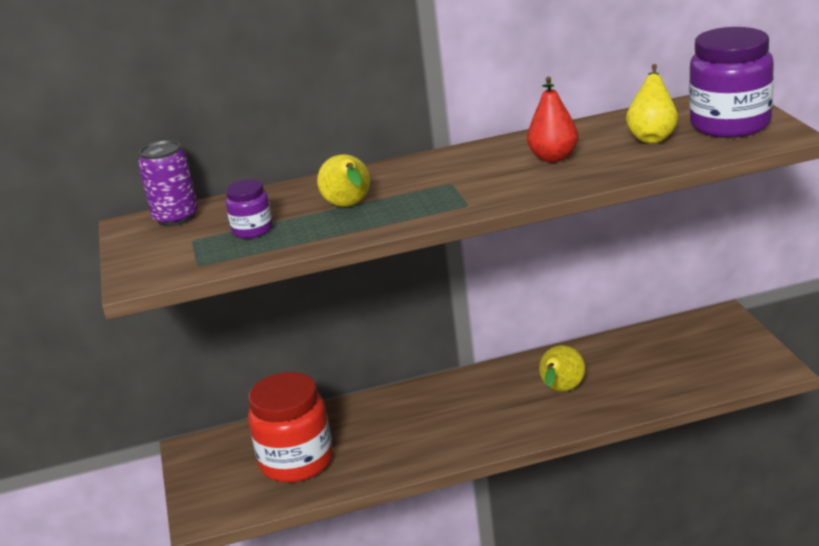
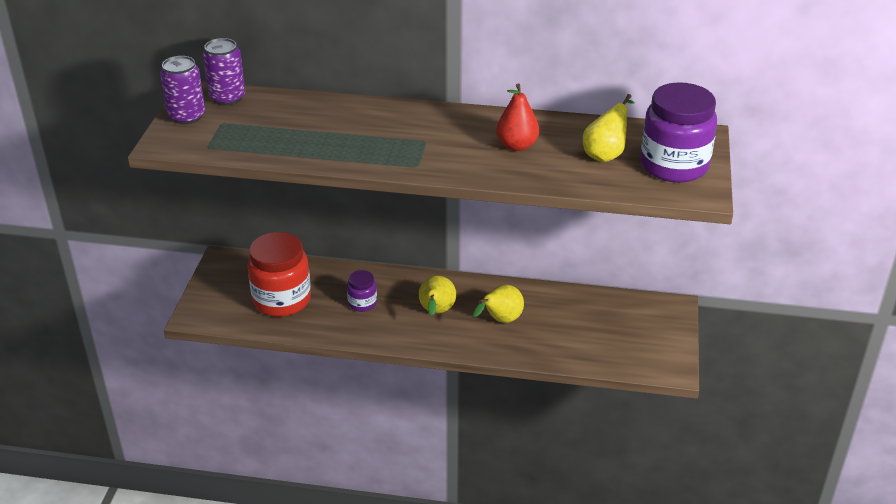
camera: 20 degrees right, 10 degrees up
(142, 247) = (187, 116): none -> purple can
(252, 230) = (264, 130): purple jar -> purple jar (362, 303)
(349, 206) = (341, 134): yellow pear -> yellow pear (436, 312)

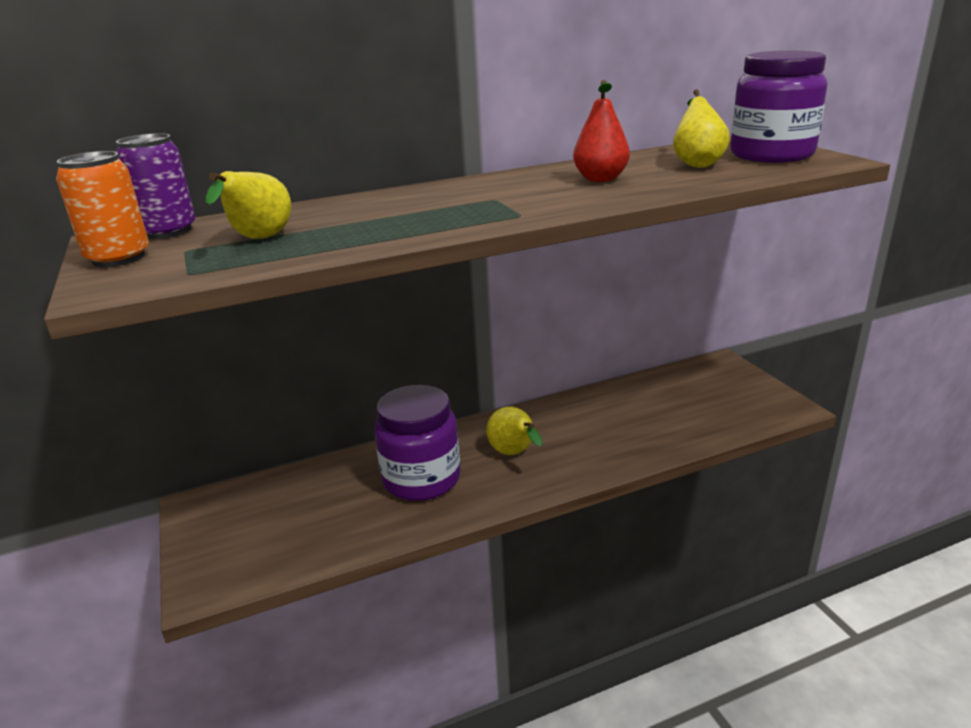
camera: 30 degrees left, 10 degrees down
(187, 116) = (118, 258): purple can -> orange can
(282, 300) = (315, 517): red jar -> none
(362, 303) = (421, 479): purple jar -> purple jar, size x2.02
(500, 320) = (588, 434): yellow pear -> yellow pear (259, 240)

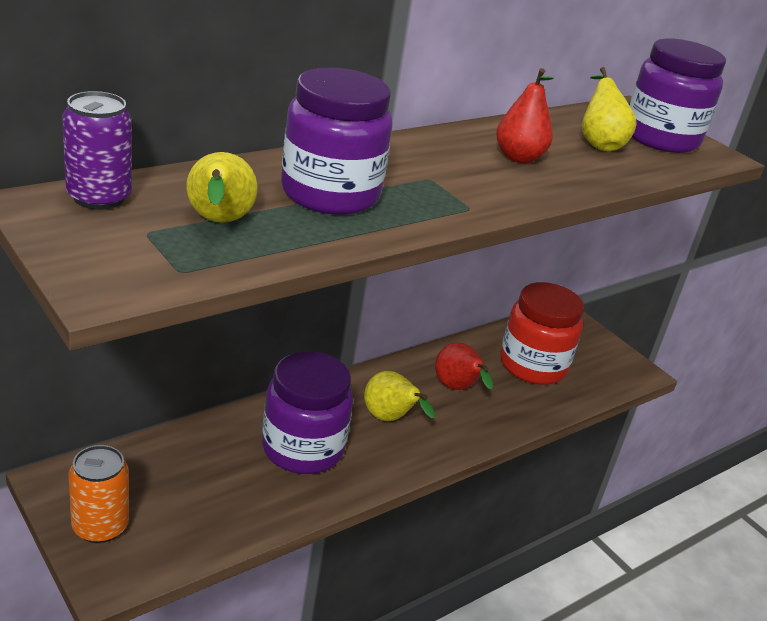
camera: 20 degrees left, 5 degrees up
(118, 258) = (76, 239): orange can -> orange can (100, 526)
(384, 215) = (330, 194): none -> purple jar
(590, 427) = (457, 388): none -> red pear
(675, 405) = (533, 365): none -> red jar

